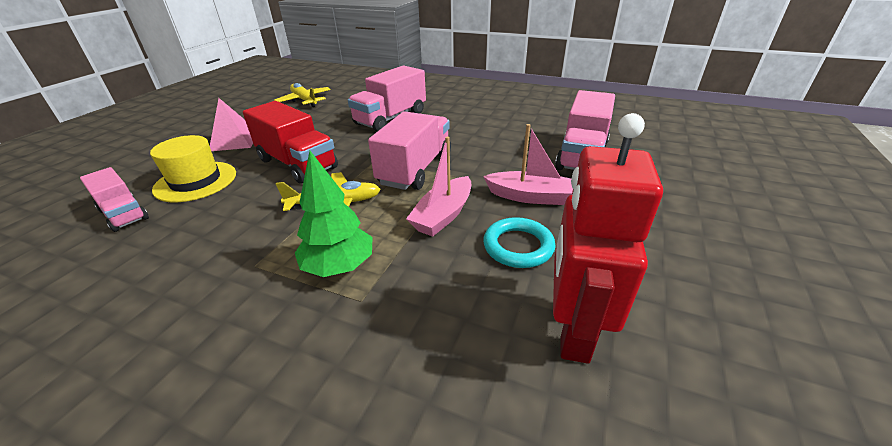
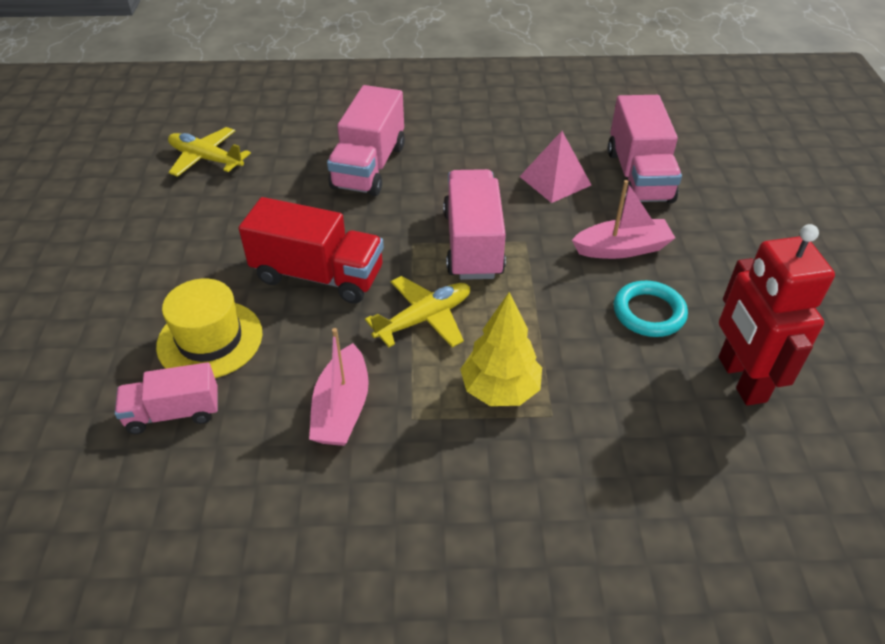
camera: 25 degrees left, 10 degrees up
(124, 214) = (173, 413): pink truck -> pink truck turned 150 degrees clockwise
(235, 141) = (184, 260): pink pyramid -> pink pyramid (555, 180)
(339, 266) = (500, 390): green tree -> yellow tree
(443, 215) = (553, 298): pink boat -> pink boat (342, 408)

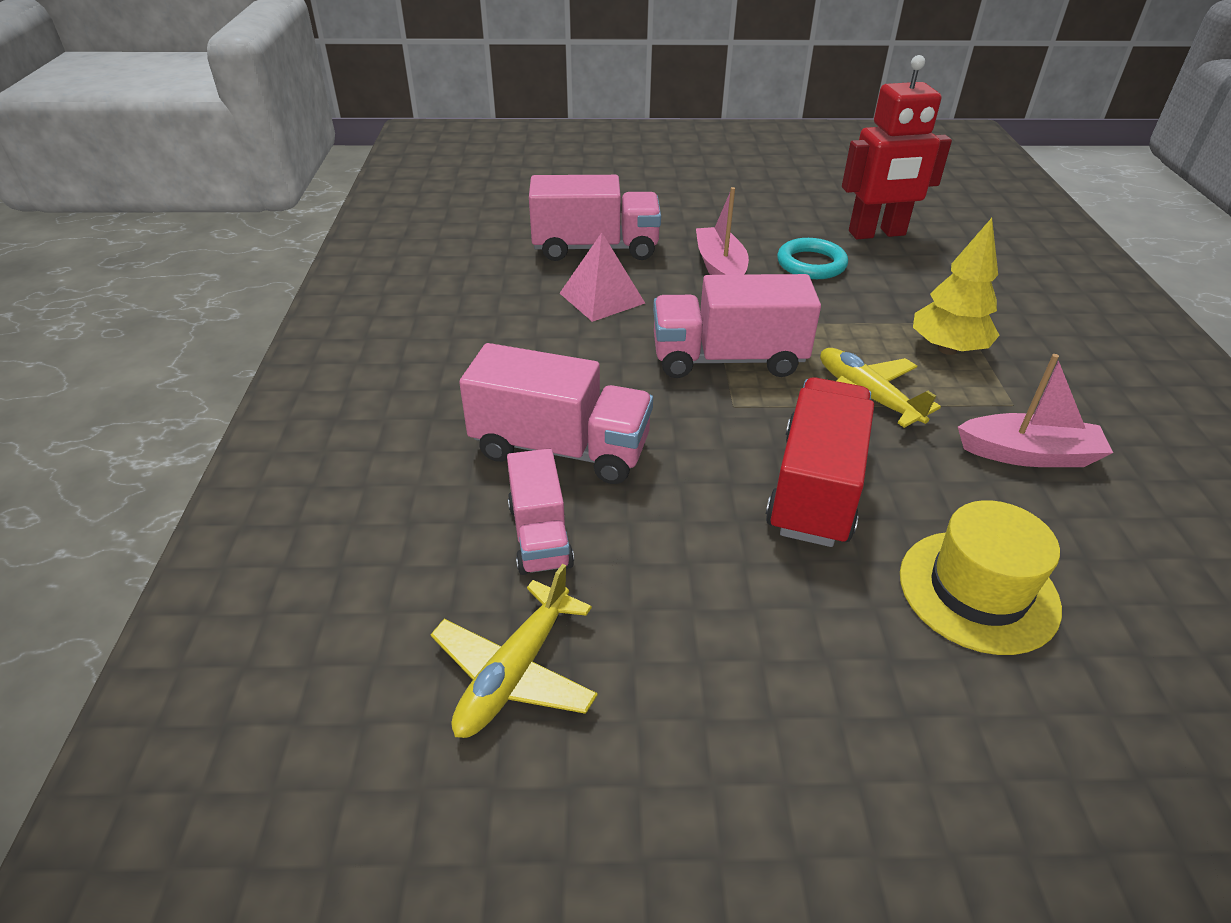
camera: 90 degrees left, 5 degrees down
(173, 413) = (1121, 610): pink truck -> pink truck (540, 535)

